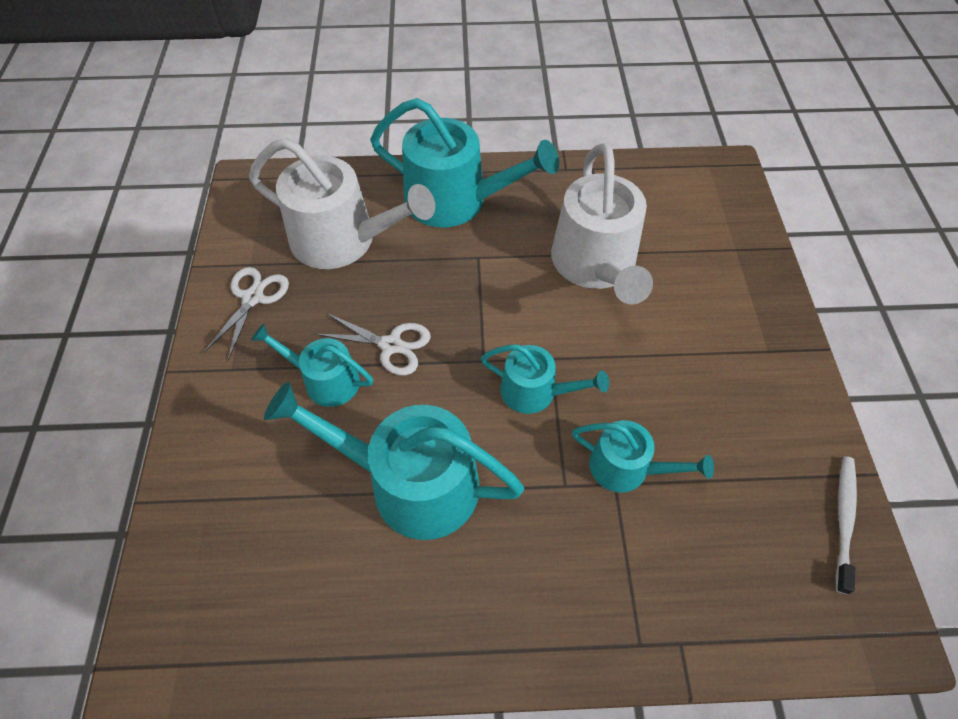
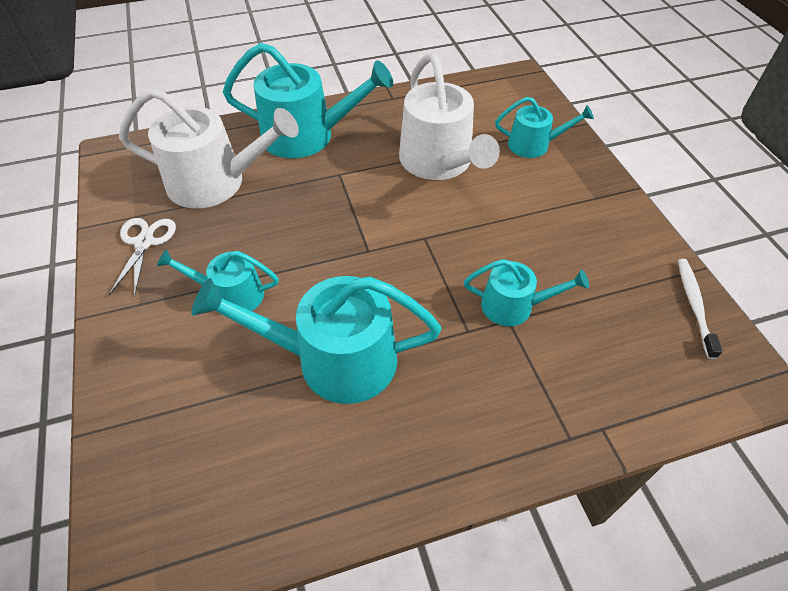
camera: 15 degrees left, 5 degrees down
(391, 345) = (283, 255): white scissors -> none
(535, 392) = (419, 265): turquoise watering can -> turquoise watering can (533, 145)

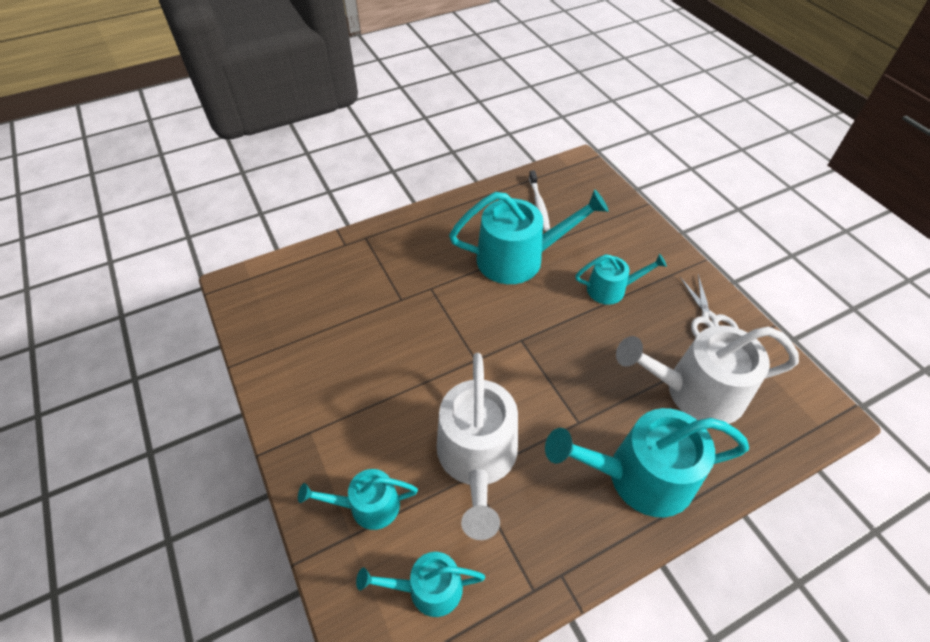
camera: 170 degrees right, 0 degrees up
(439, 162) = (477, 457): white watering can -> white watering can turned 150 degrees counterclockwise
(513, 306) = (397, 310): turquoise watering can -> turquoise watering can (428, 588)
(694, 306) = (254, 330): white toothbrush -> white toothbrush (539, 204)

